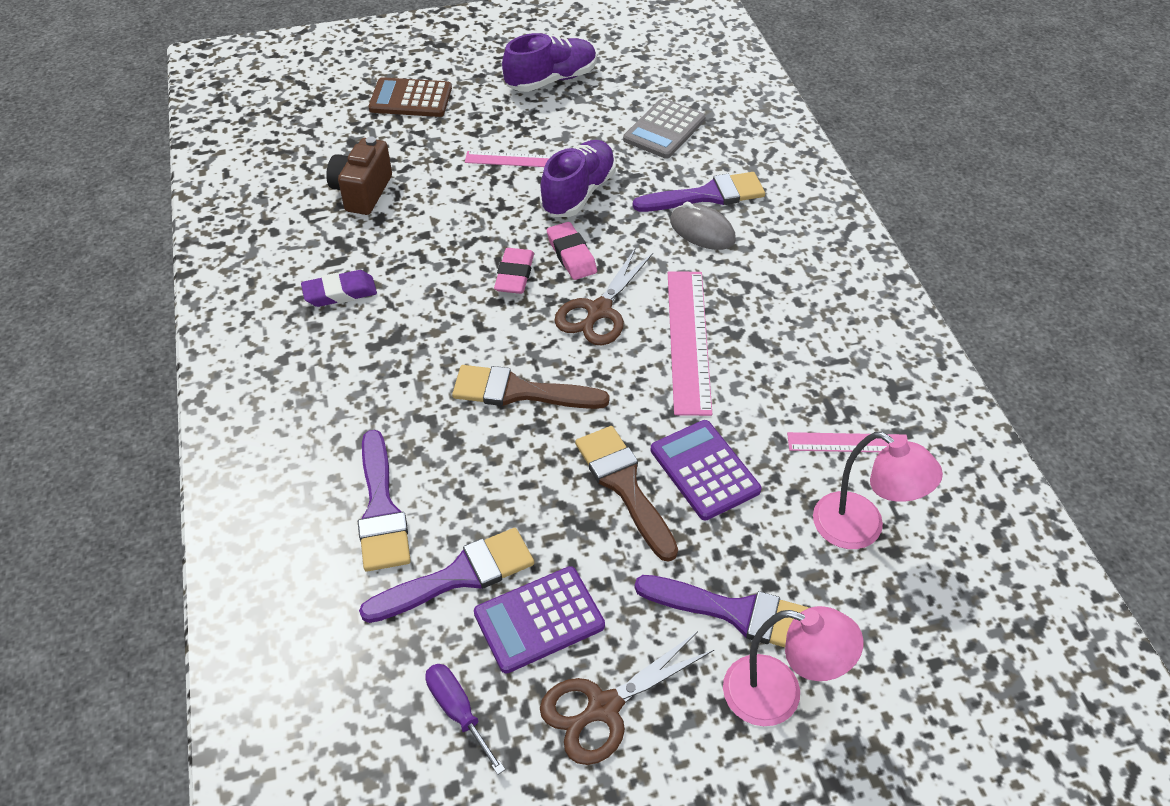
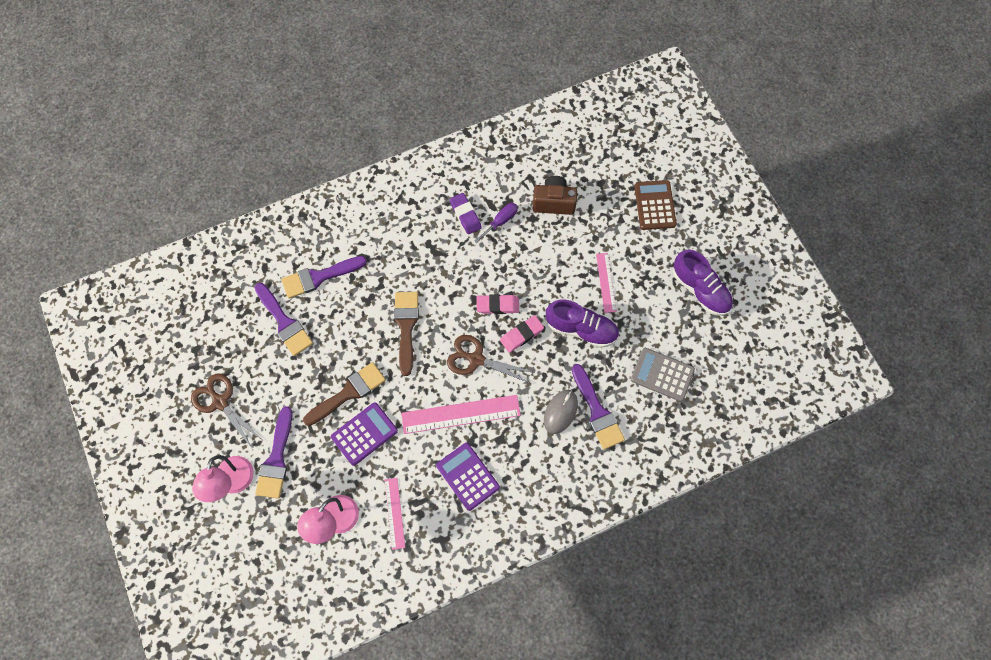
camera: 80 degrees right, 20 degrees up
(458, 711) = (214, 338): purple screwdriver -> purple screwdriver (500, 221)
(539, 620) = (263, 365): purple calculator -> purple calculator (467, 476)

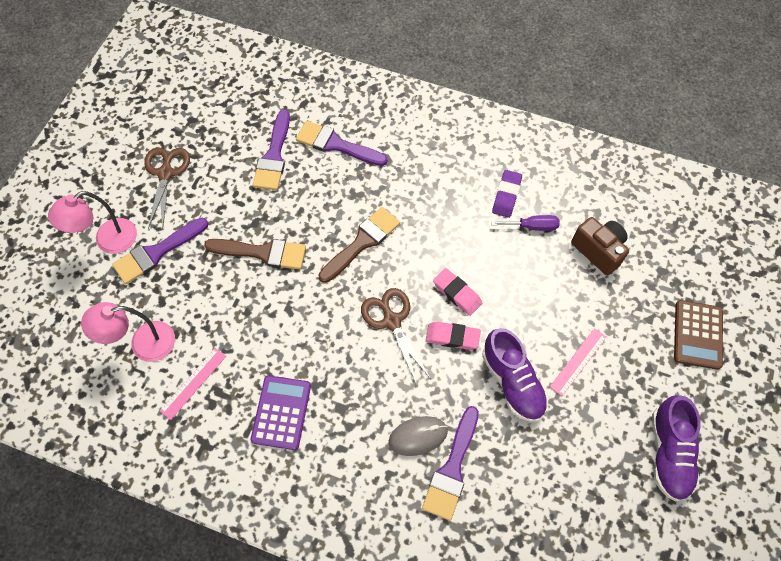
camera: 45 degrees right, 5 degrees down
(364, 434) = (239, 296): purple calculator -> none
(461, 414) = (331, 354): pink ruler -> none
(654, 205) = (698, 335): brown calculator -> brown calculator turned 150 degrees clockwise
(662, 374) = (549, 496): grey calculator -> none

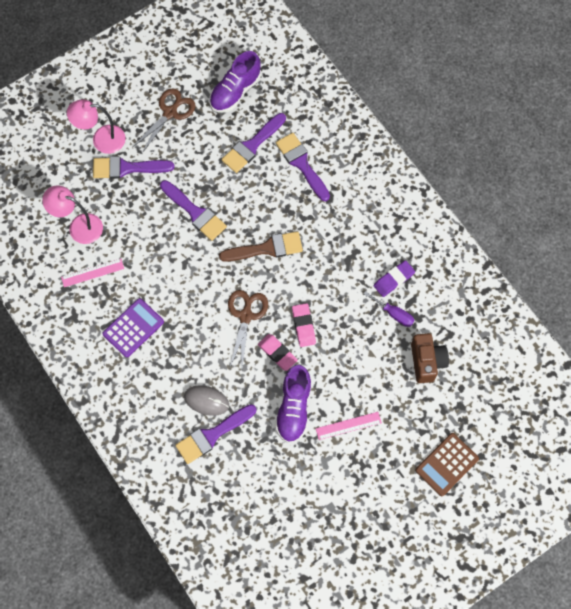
camera: 35 degrees right, 5 degrees up
(262, 253) = (195, 212): brown brush -> purple brush
(669, 453) = (359, 522): purple shoe -> purple shoe (235, 91)

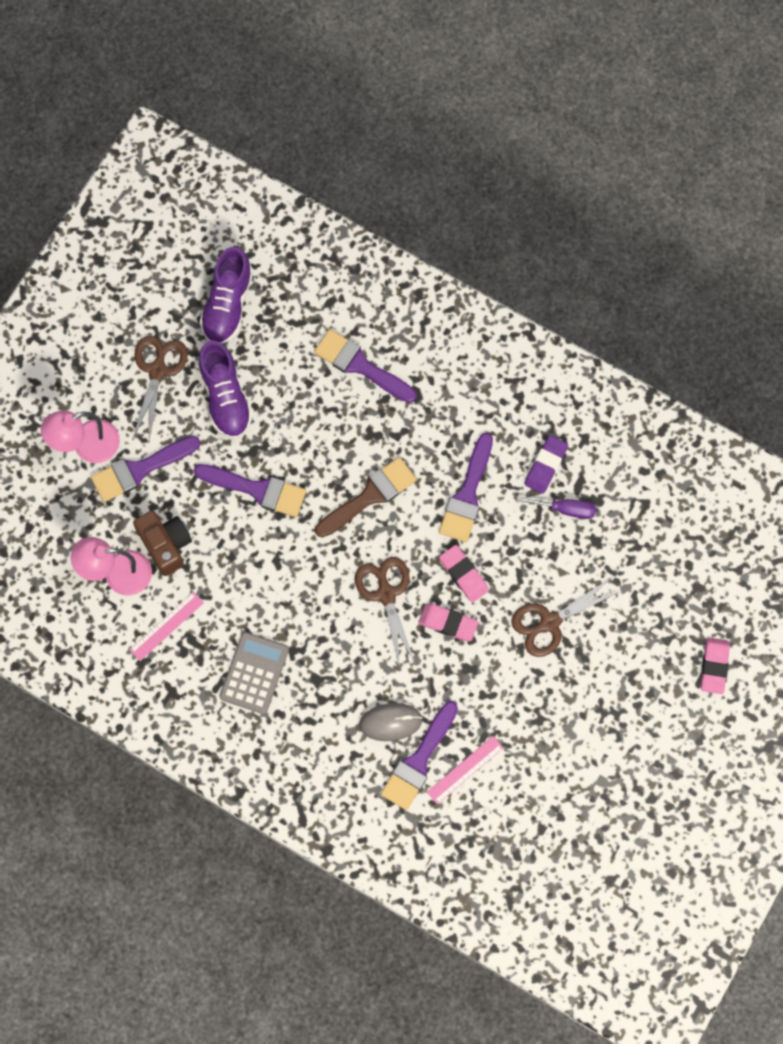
camera: 25 degrees left, 5 degrees up
(133, 328) = (254, 673): purple calculator -> grey calculator
(252, 145) = (285, 369): purple brush -> purple brush (467, 495)
(294, 408) = (501, 682): purple shoe -> purple shoe (225, 397)
(346, 383) = (549, 622): none -> brown scissors
(348, 425) = (576, 673): pink ruler -> pink ruler (465, 770)
(427, 362) = (633, 551): brown camera -> brown camera (166, 545)
(447, 464) = (714, 666): brown calculator -> pink eraser

